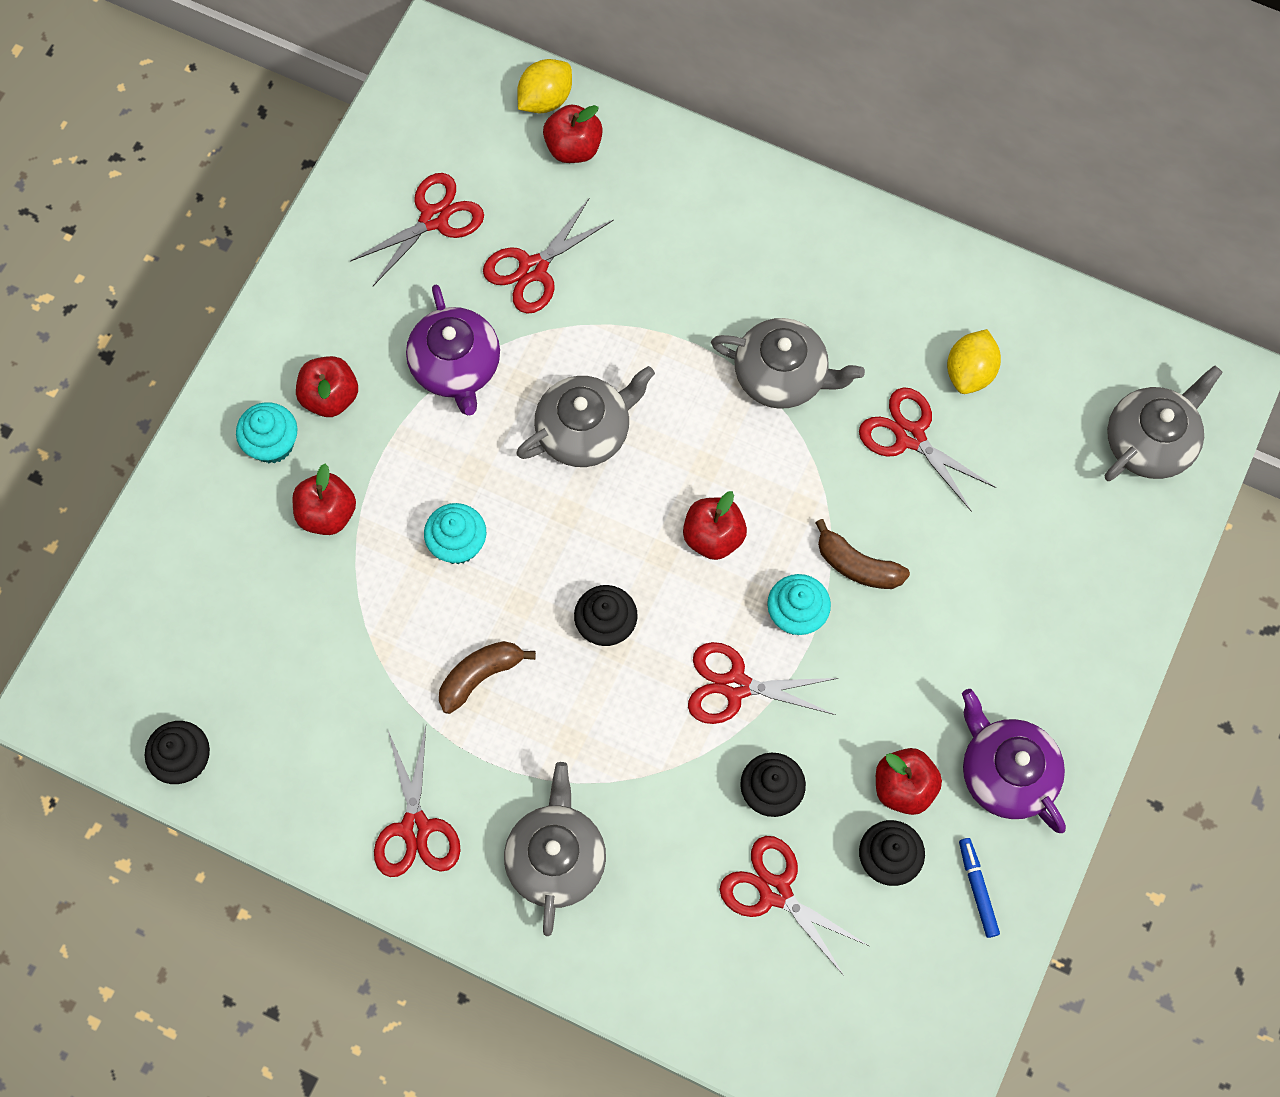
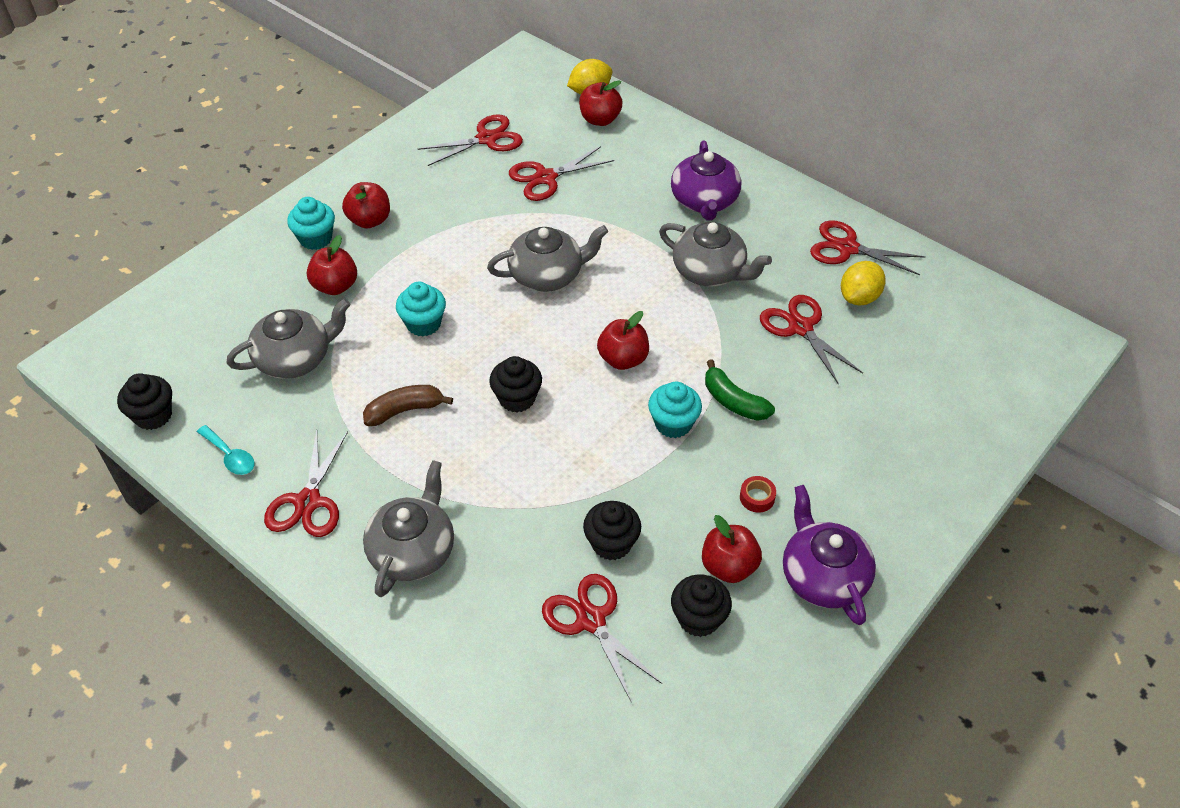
camera: 15 degrees right, 20 degrees down
(301, 791) = (230, 456): none -> turquoise spoon
(456, 366) = (467, 220): purple teapot -> purple teapot (704, 201)
(735, 686) = (607, 461): red scissors -> red scissors (847, 248)
(857, 565) = (733, 401): brown banana -> green banana
(913, 691) = (757, 497): none -> red tape
(977, 889) = (774, 662): blue marker -> none
(1150, 441) = (1000, 369): grey teapot -> grey teapot (295, 358)

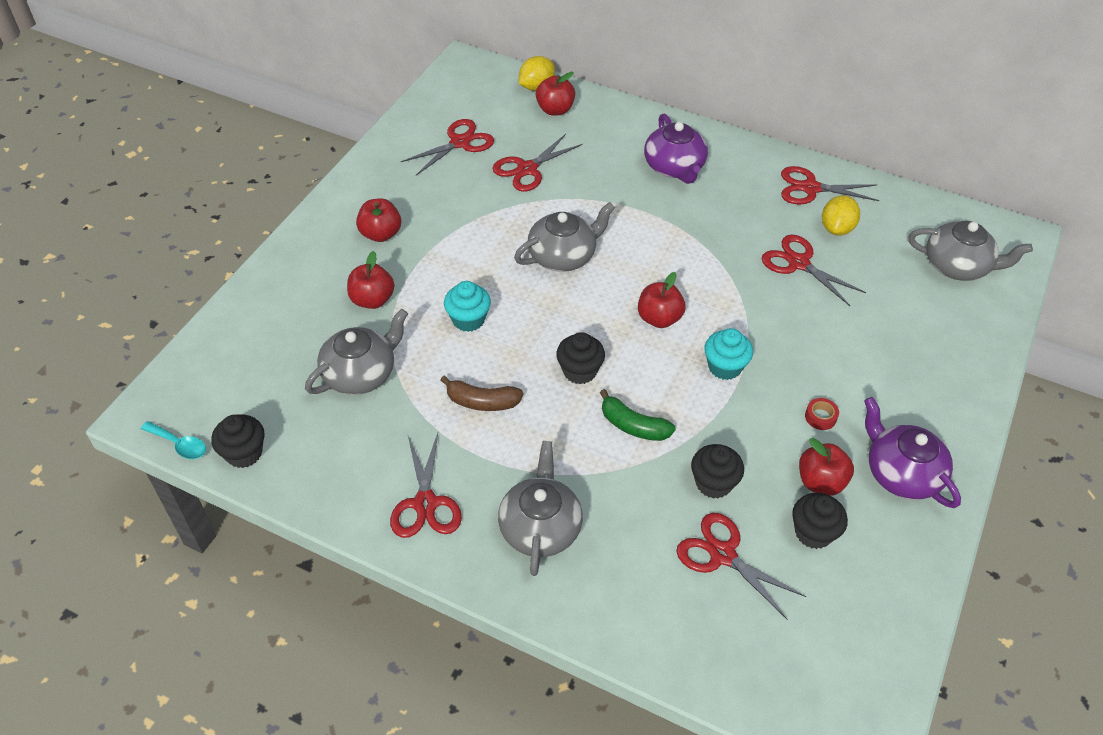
camera: 15 degrees left, 0 degrees up
(230, 456) = (334, 476): turquoise spoon -> turquoise spoon (179, 444)
(315, 238) = (336, 259): turquoise cupcake -> none
(404, 410) = (482, 402): brown banana -> brown banana turned 135 degrees counterclockwise
(710, 271) = (703, 228): grey teapot -> grey teapot (958, 266)
(733, 401) = (768, 337): green banana -> green banana (633, 425)

